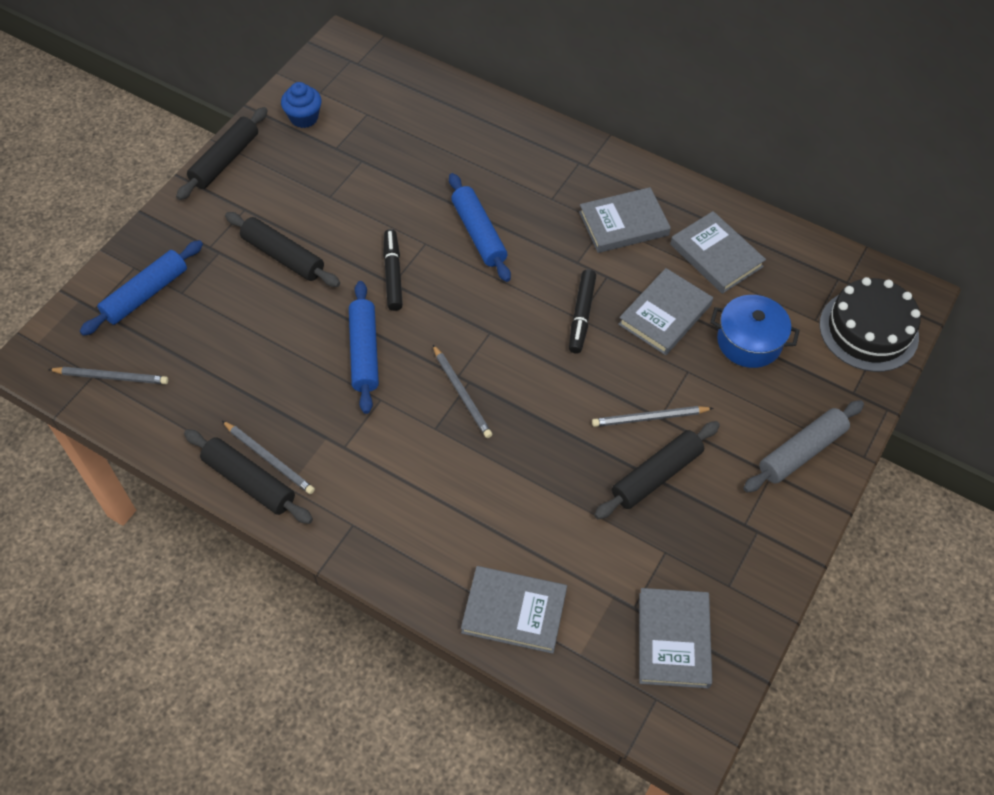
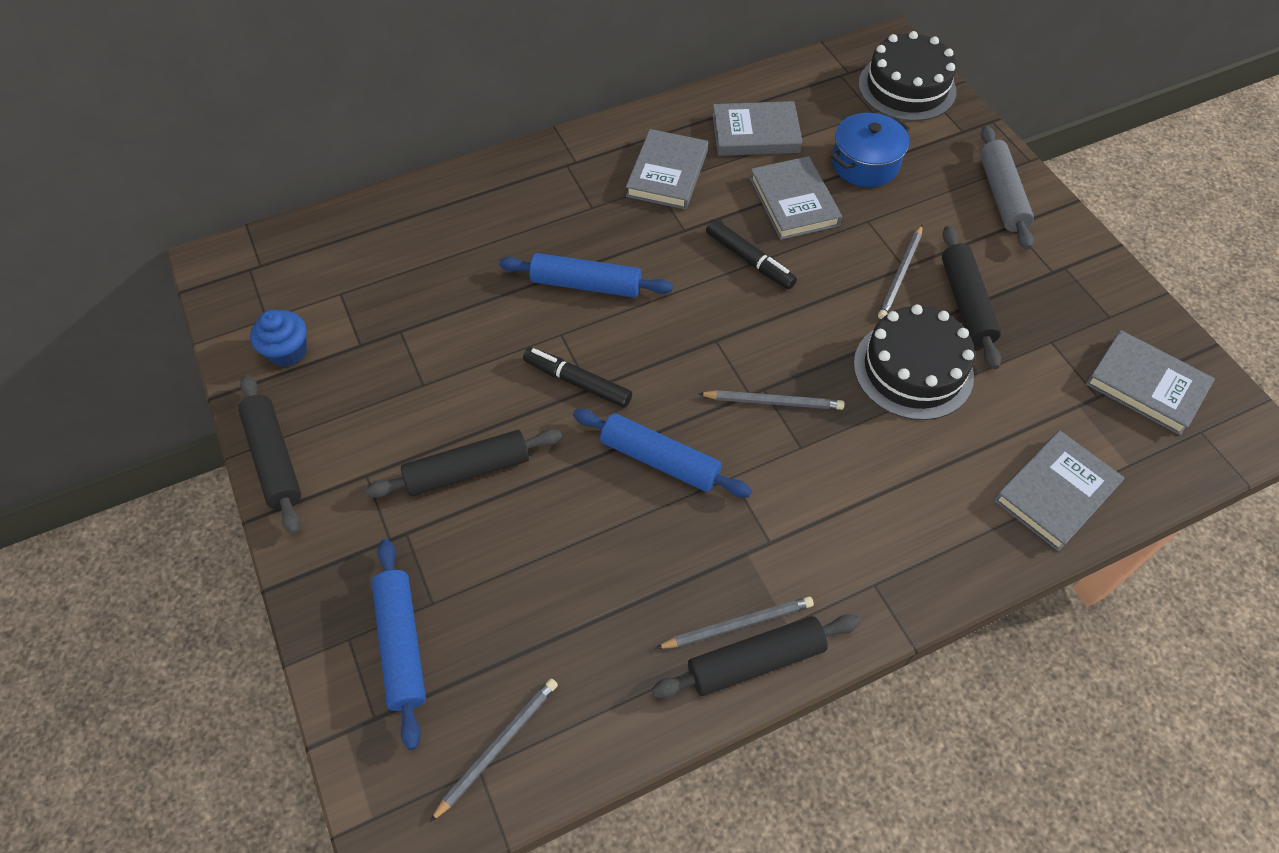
camera: 55 degrees left, 0 degrees up
(560, 467) = (913, 369): none -> black cake

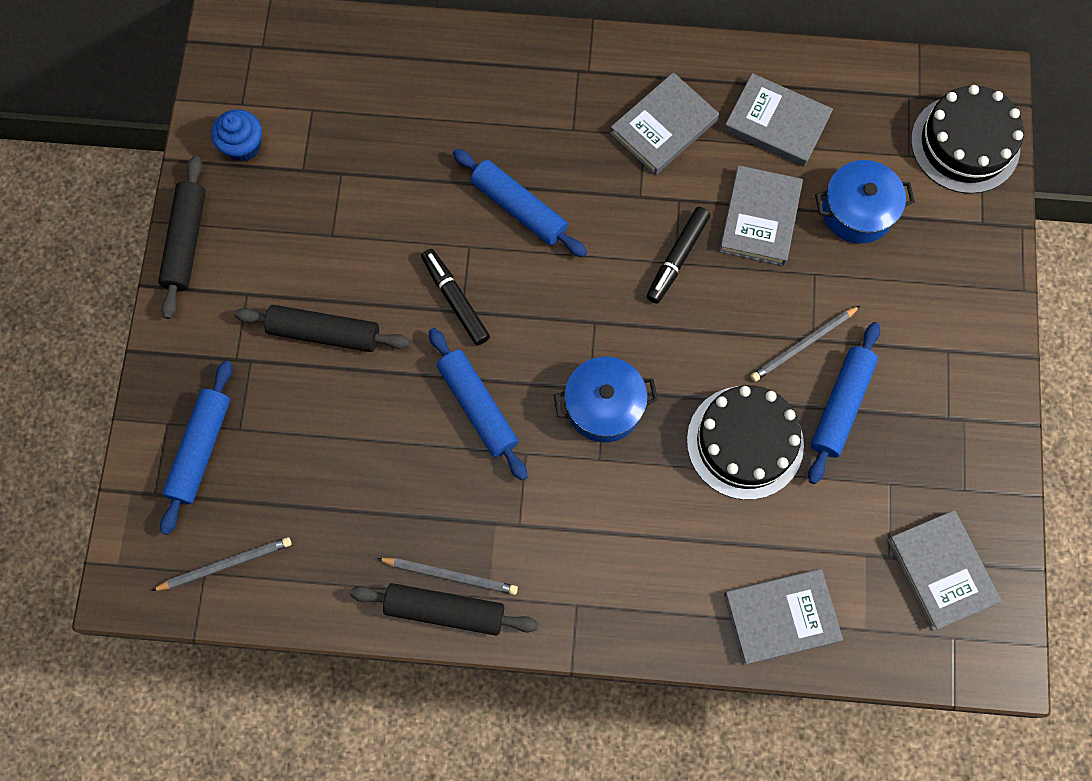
camera: 30 degrees right, 15 degrees up
(749, 260) = (677, 258): black marker -> black marker turned 45 degrees clockwise
(773, 402) = (604, 406): grey pencil -> blue pot
(966, 303) = (841, 405): black rolling pin -> blue rolling pin
(1001, 195) = (964, 313): grey rolling pin -> none

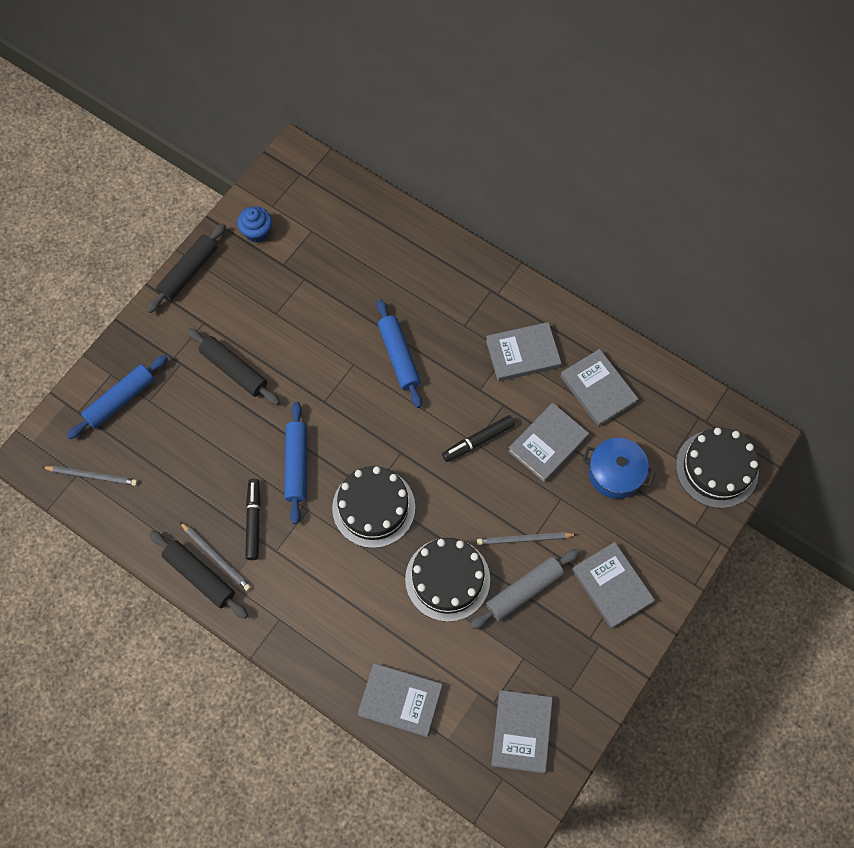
camera: 30 degrees right, 5 degrees down
(455, 300) = (324, 392): black marker -> black marker (253, 521)
(604, 406) = (373, 507): blue pot -> black cake
(841, 405) = (524, 591): blue rolling pin -> grey rolling pin
(935, 343) = (612, 586): none -> grey book

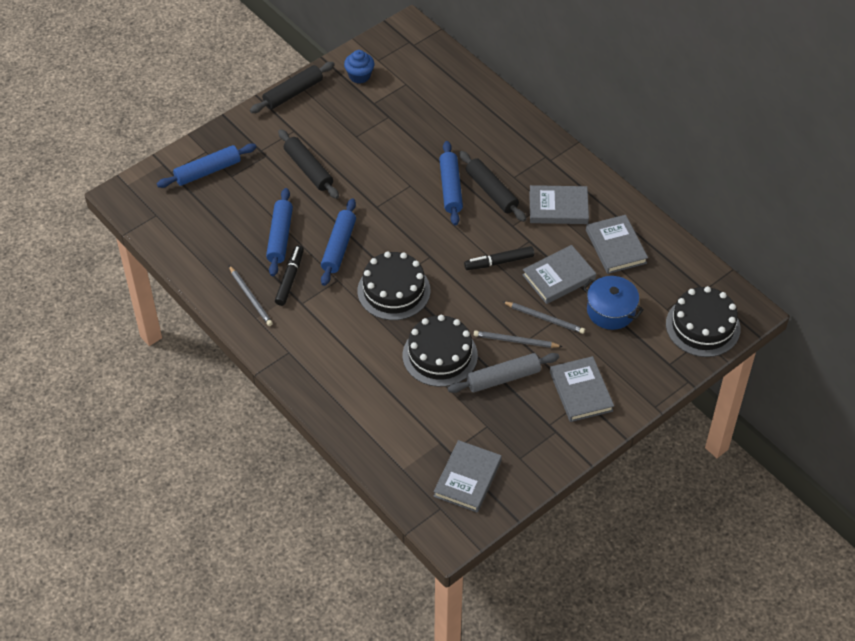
camera: 15 degrees right, 15 degrees down
(92, 476) = (167, 219): grey pencil -> grey pencil (544, 318)
(200, 576) = (232, 308): black rolling pin -> black rolling pin (491, 191)
(227, 468) = (280, 237): none -> blue rolling pin
(400, 700) = (371, 432): grey book -> none

